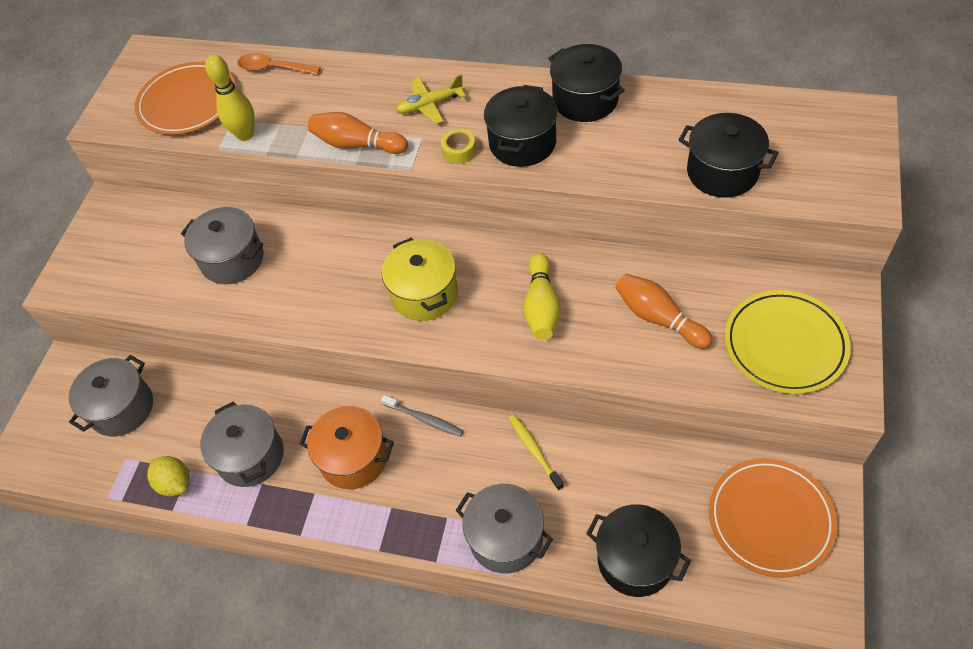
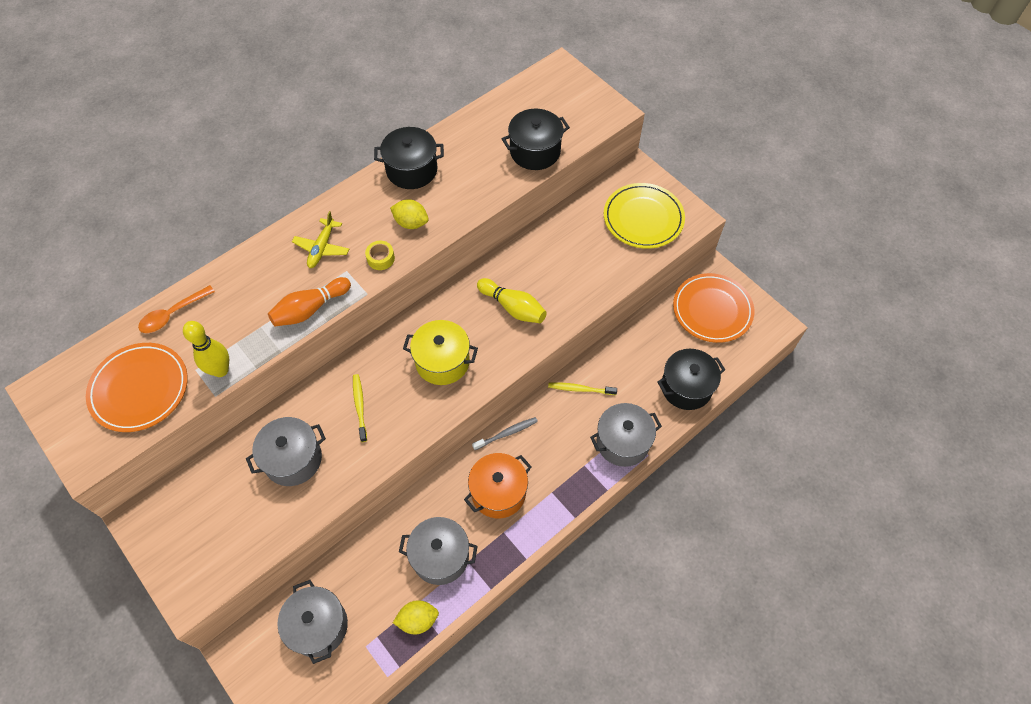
camera: 60 degrees left, 5 degrees up
(322, 267) = (360, 406): none -> yellow toothbrush
(522, 143) = (411, 223): black pot -> yellow lemon
(658, 318) = (575, 259): orange bowling pin -> none

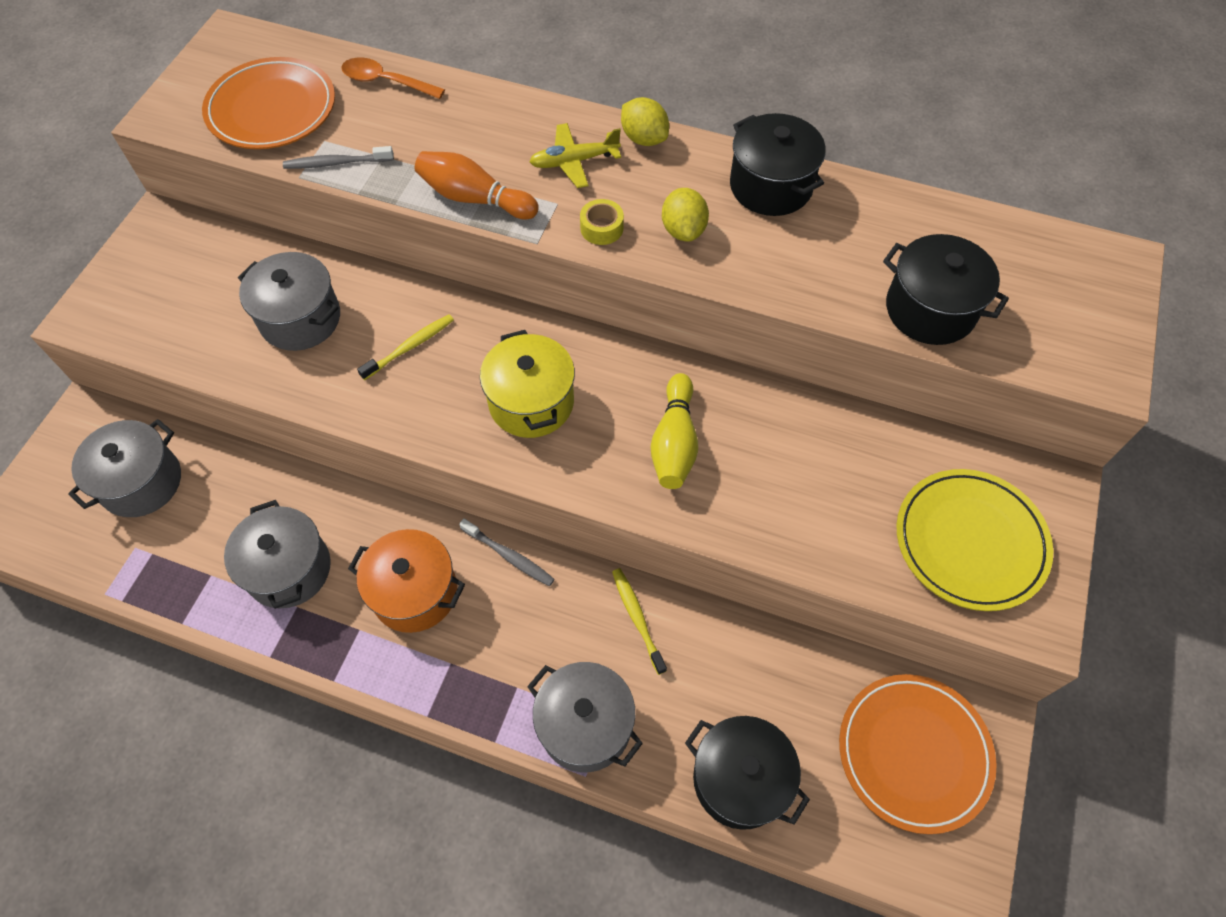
camera: 60 degrees right, 0 degrees up
(220, 370) = (336, 163): yellow bowling pin -> grey toothbrush
(418, 620) = (191, 589): yellow lemon -> yellow lemon (644, 138)

